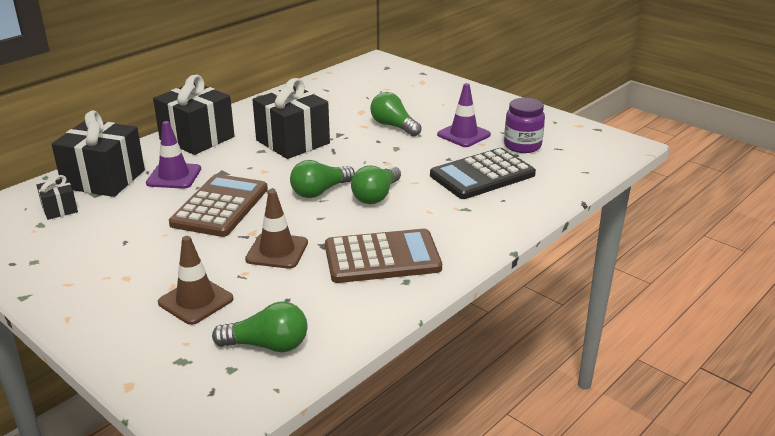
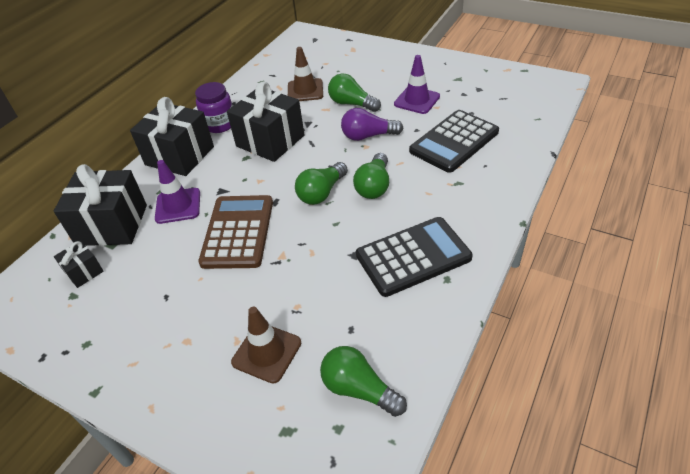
camera: 10 degrees left, 15 degrees up
(267, 345) = (359, 389): green light bulb -> green light bulb turned 135 degrees counterclockwise
(277, 251) = (315, 273): brown traffic cone -> brown traffic cone (305, 90)
(382, 257) = (413, 256): brown calculator -> black calculator
(394, 155) = (368, 136): none -> purple light bulb
(522, 146) = (472, 102): purple jar -> purple jar (220, 124)

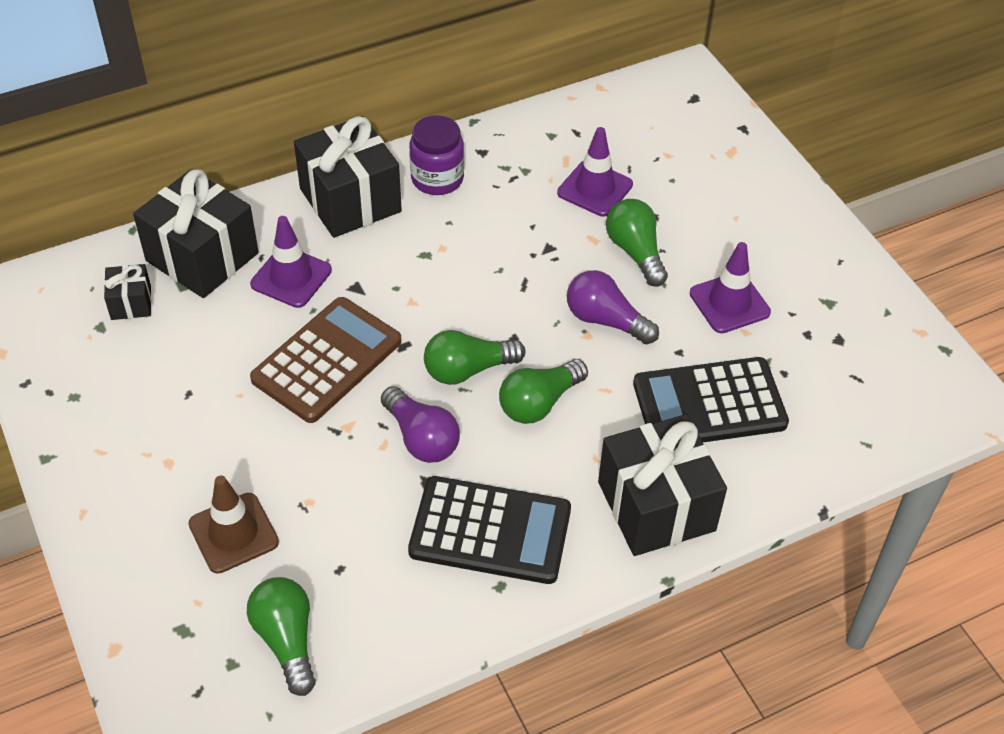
camera: 30 degrees right, 5 degrees up
(270, 141) = (476, 247): black gift -> black gift (656, 506)
(305, 90) = (595, 189): brown traffic cone -> purple traffic cone
(329, 237) = (421, 438): none -> purple light bulb

